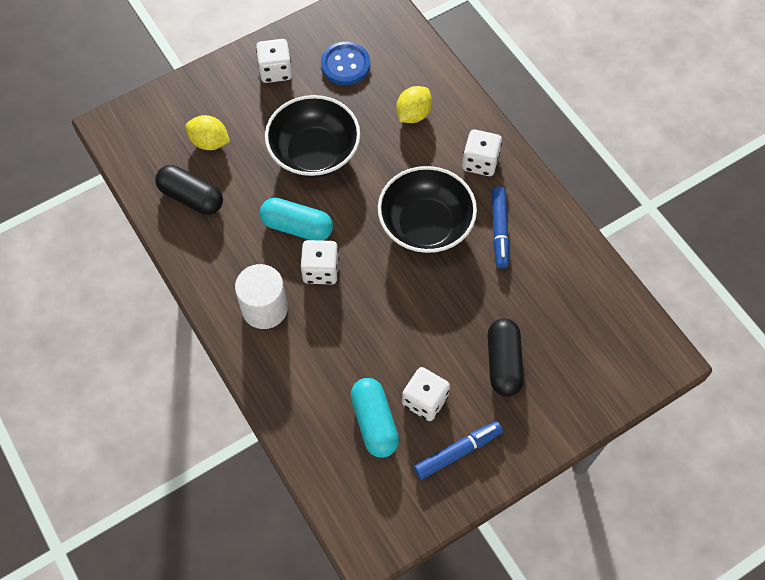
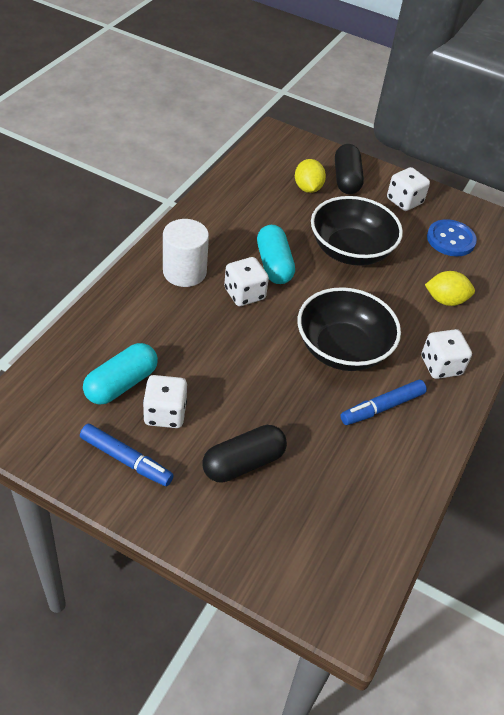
camera: 55 degrees right, 15 degrees down
(191, 197) = (252, 195): black capsule -> black capsule (346, 179)

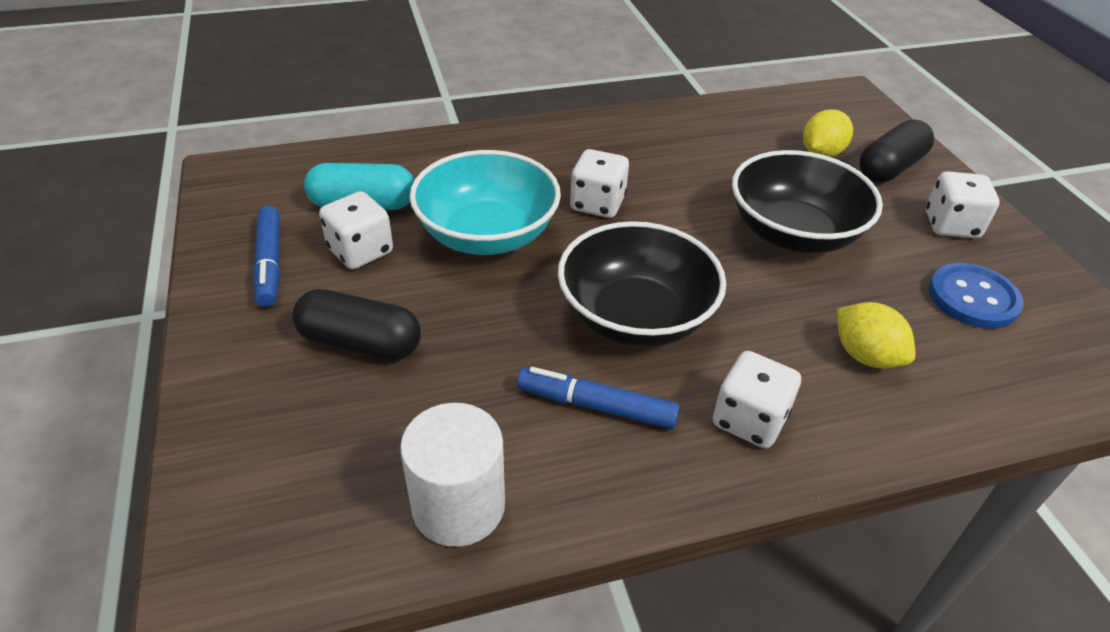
camera: 50 degrees right, 5 degrees down
(184, 272) = (563, 154): white cylinder -> white cylinder (458, 506)
(216, 353) = (487, 235): none -> turquoise bowl
(274, 265) = (671, 197): turquoise capsule -> none

